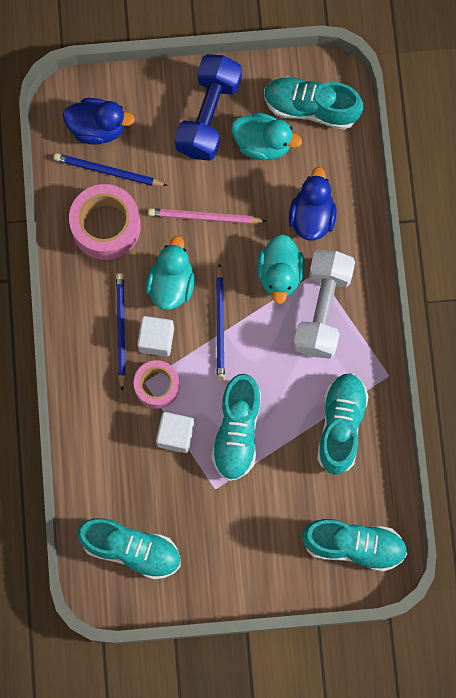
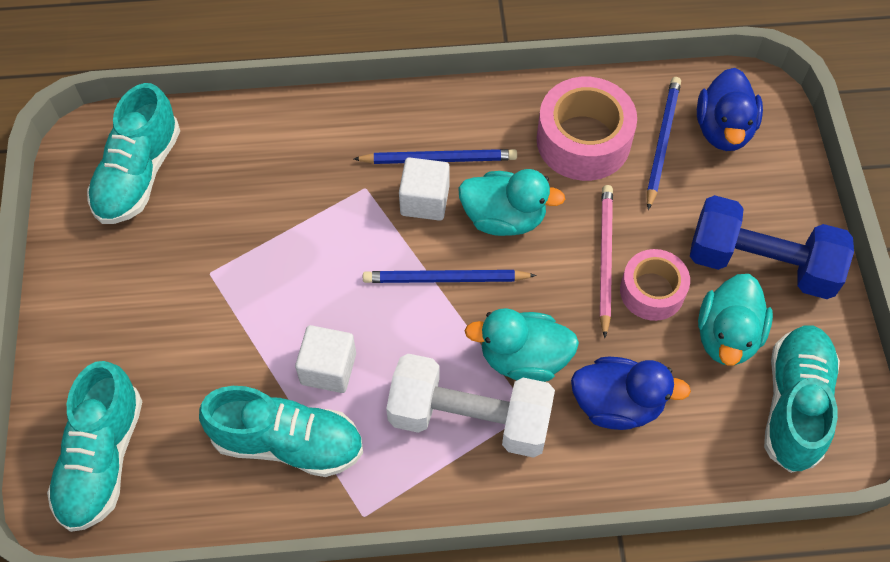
camera: 90 degrees right, 15 degrees down
(157, 386) = (359, 202): pink tape -> pink tape (652, 291)
(175, 435) = (289, 224): white cube -> white cube (328, 368)
(237, 431) = (288, 300): turquoise shoe -> none

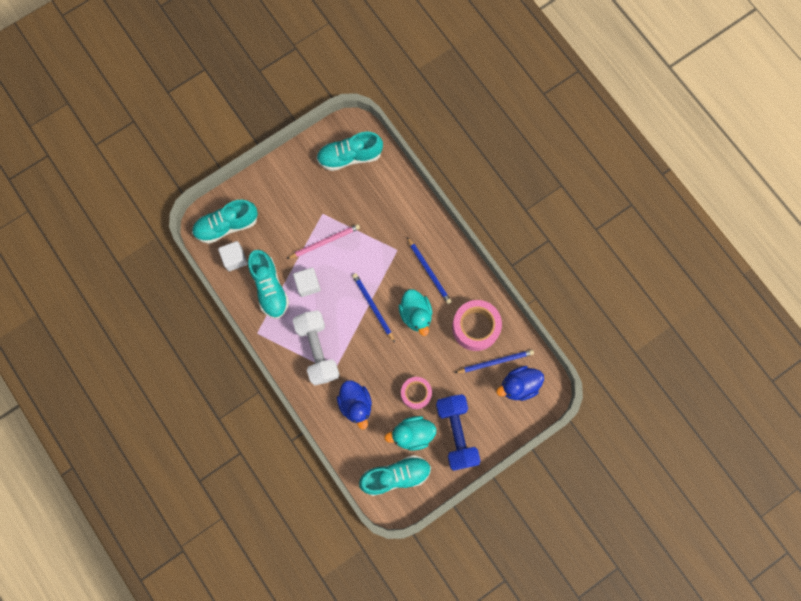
camera: 60 degrees right, 15 degrees up
(424, 200) = (405, 277): white cube -> white cube (235, 259)
(523, 358) = (355, 357): turquoise duck -> none
(605, 258) = (420, 366): pink pencil -> pink pencil (325, 242)

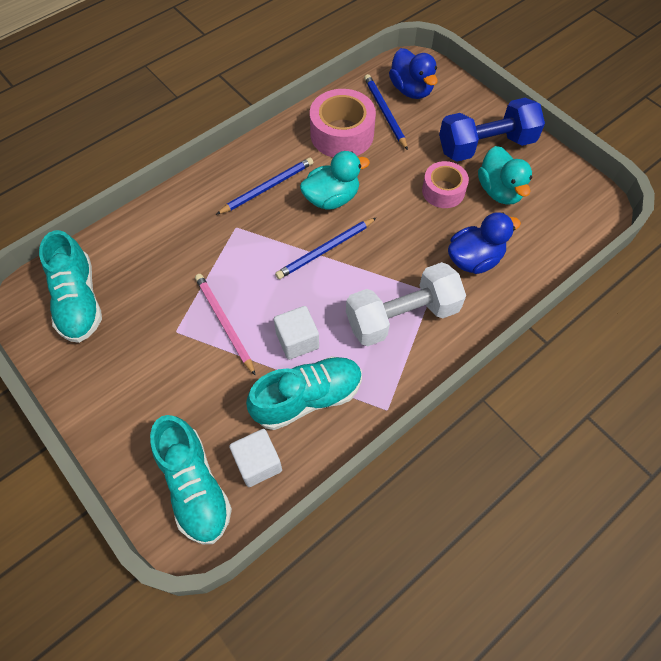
camera: 95 degrees left, 15 degrees down
(395, 476) = (560, 205): turquoise shoe -> none

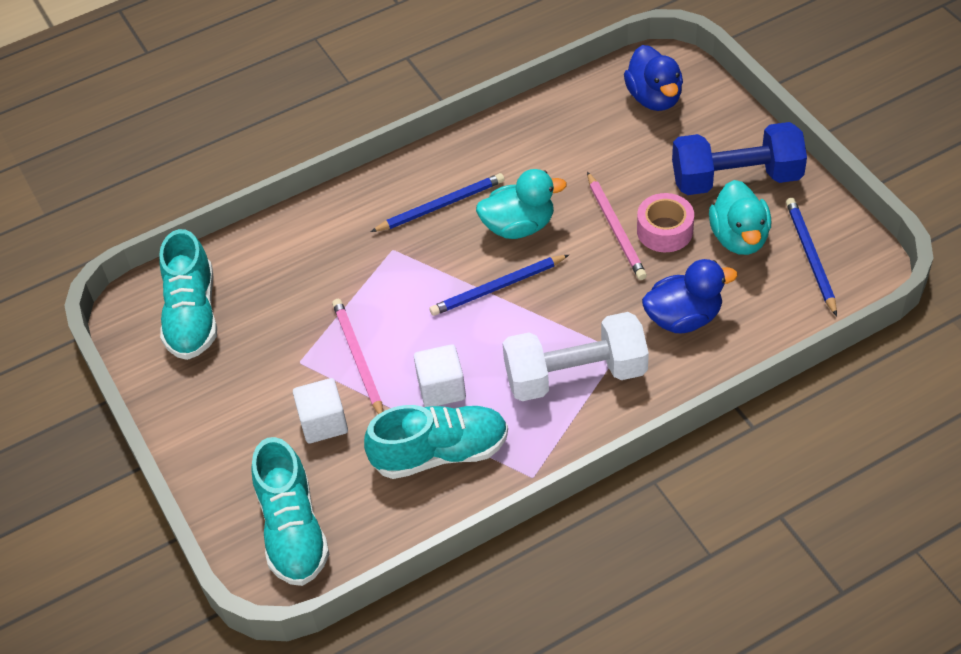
camera: 15 degrees right, 10 degrees down
(258, 463) = (369, 515): white cube -> white cube (323, 422)
(342, 134) = (549, 147): pink tape -> none
(385, 112) = (612, 125): blue pencil -> blue pencil (810, 256)
(406, 193) = (615, 229): none -> pink pencil

